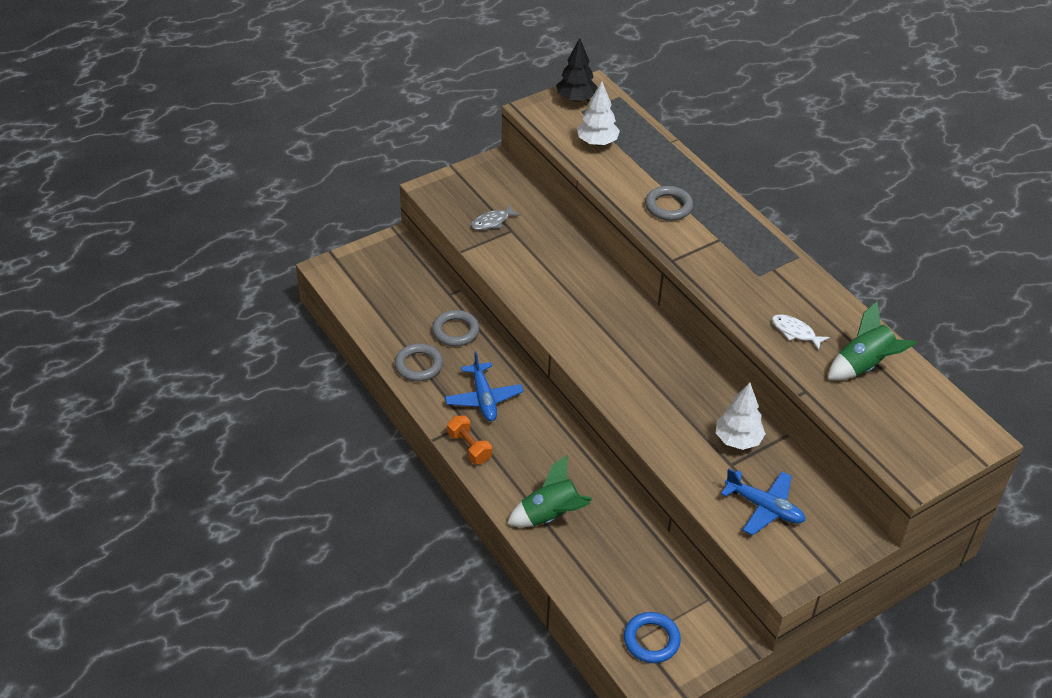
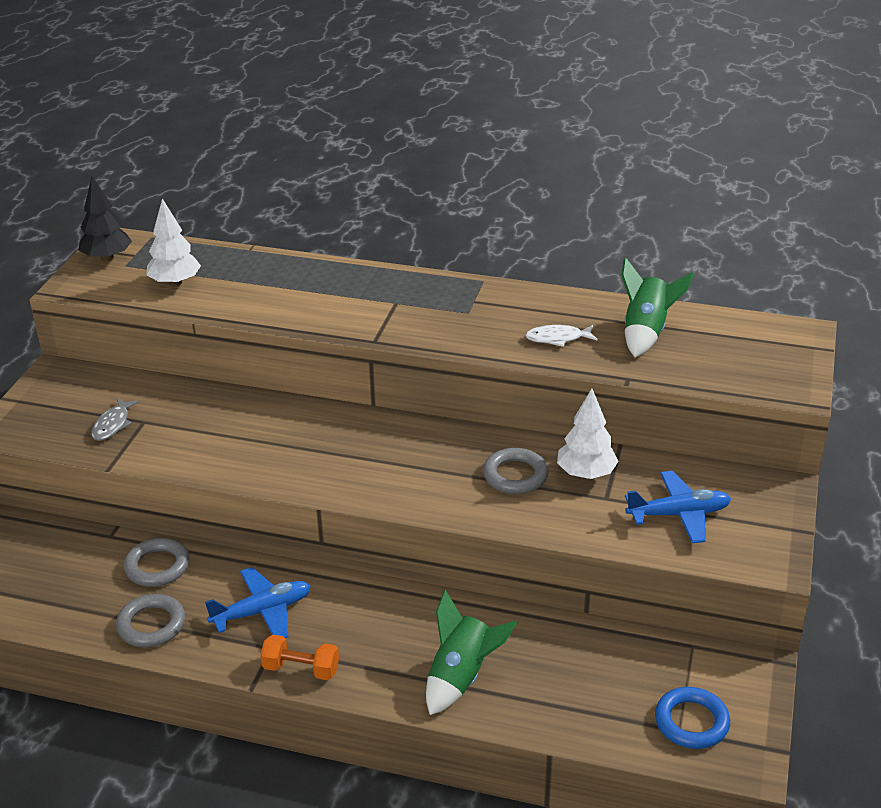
camera: 40 degrees left, 10 degrees down
(483, 398) = (262, 612): blue plane -> blue plane turned 60 degrees counterclockwise
(668, 206) = (314, 300): grey ring -> grey ring (515, 475)

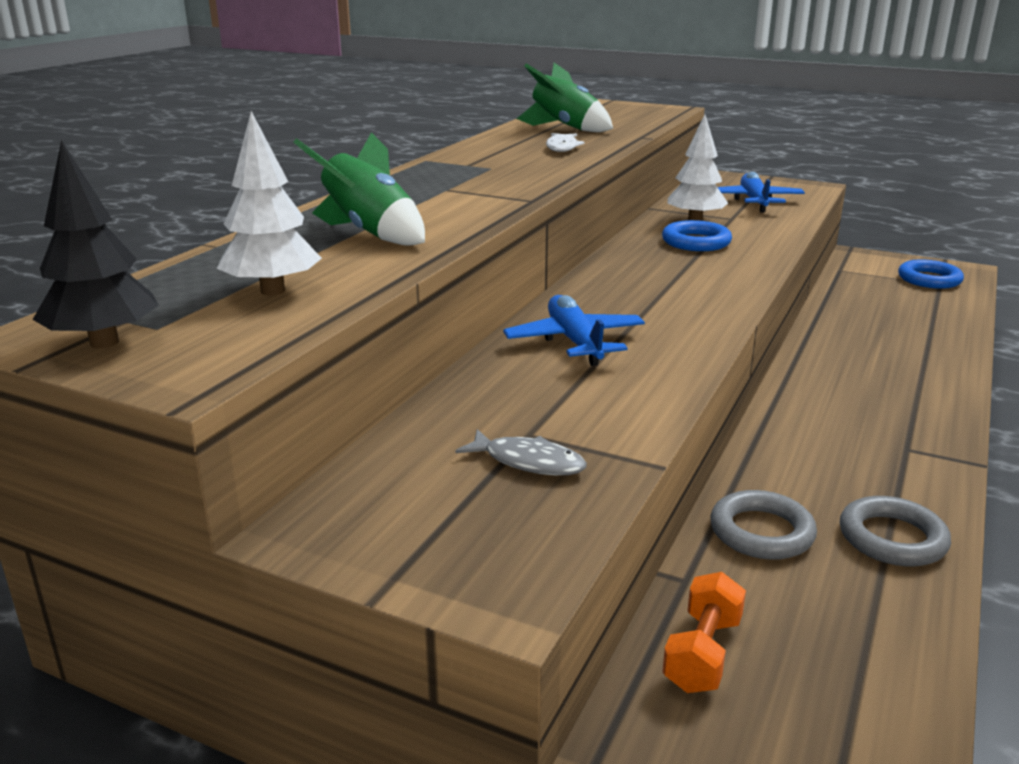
camera: 80 degrees left, 10 degrees down
(262, 612) = (843, 452): blue plane -> blue plane (575, 342)
(301, 669) = (936, 432): orange dumbbell -> orange dumbbell (702, 653)
(461, 676) = (913, 352): green rocket -> green rocket (370, 233)
(515, 475) = (696, 242): grey ring -> blue ring

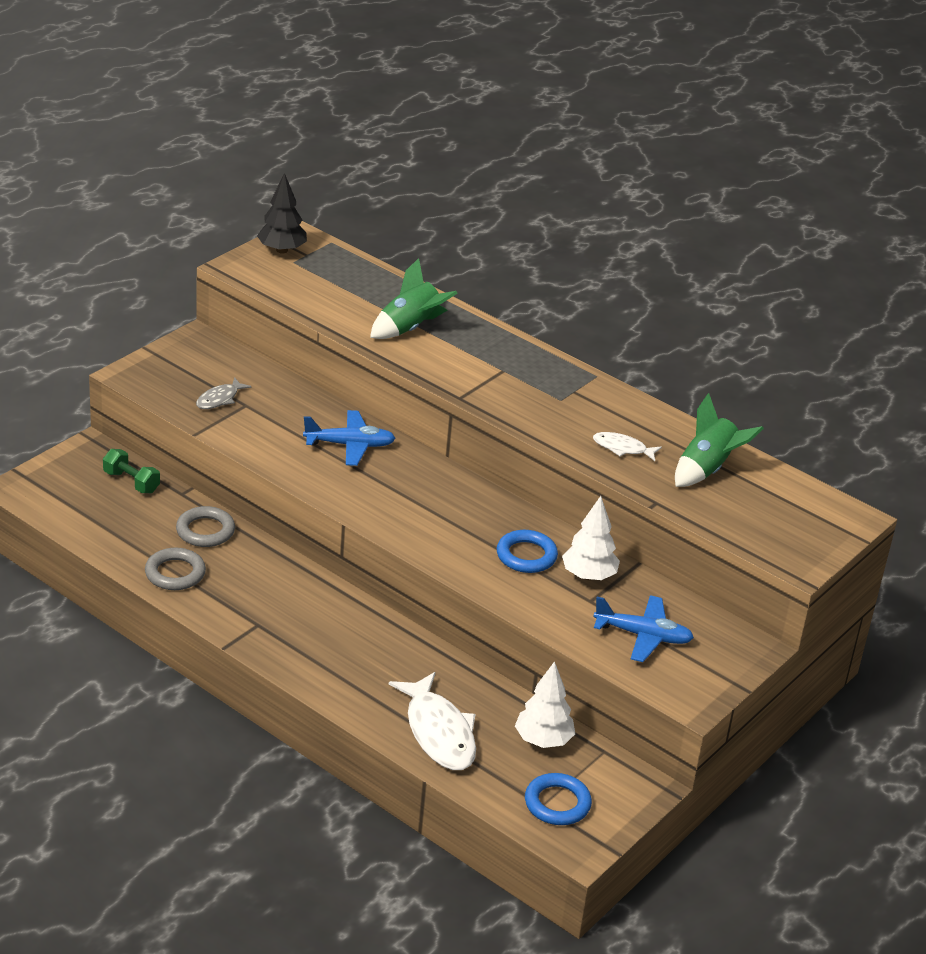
camera: 100 degrees right, 10 degrees up
(273, 291) = (325, 291): white tree -> white tree (543, 740)
(702, 653) = (131, 482): orange dumbbell -> green dumbbell
(922, 328) = (438, 732): none -> white fish

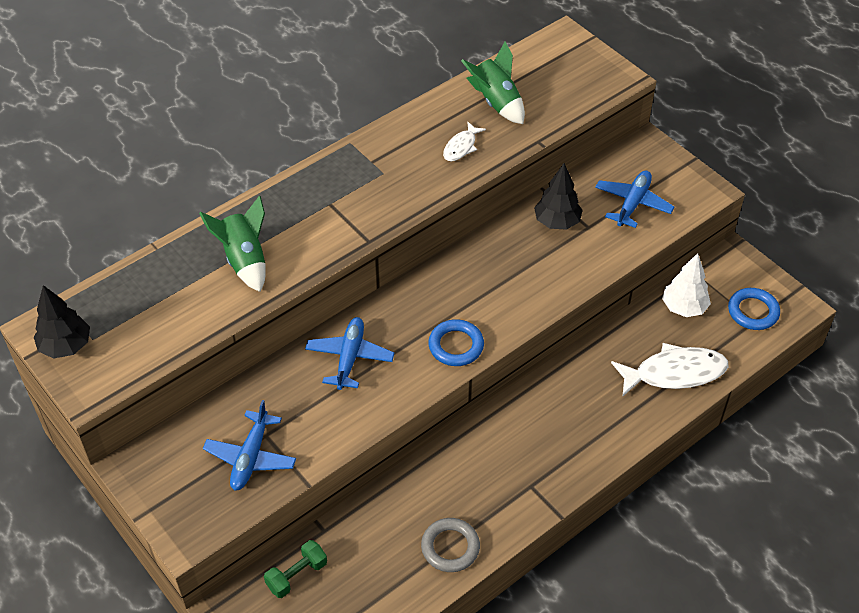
camera: 75 degrees left, 15 degrees up
(205, 531) = (388, 515): grey ring -> none
(219, 399) = (251, 457): grey fish -> blue plane
(526, 556) = (528, 257): blue ring -> blue ring (456, 346)
(588, 576) = (557, 222): white tree -> black tree

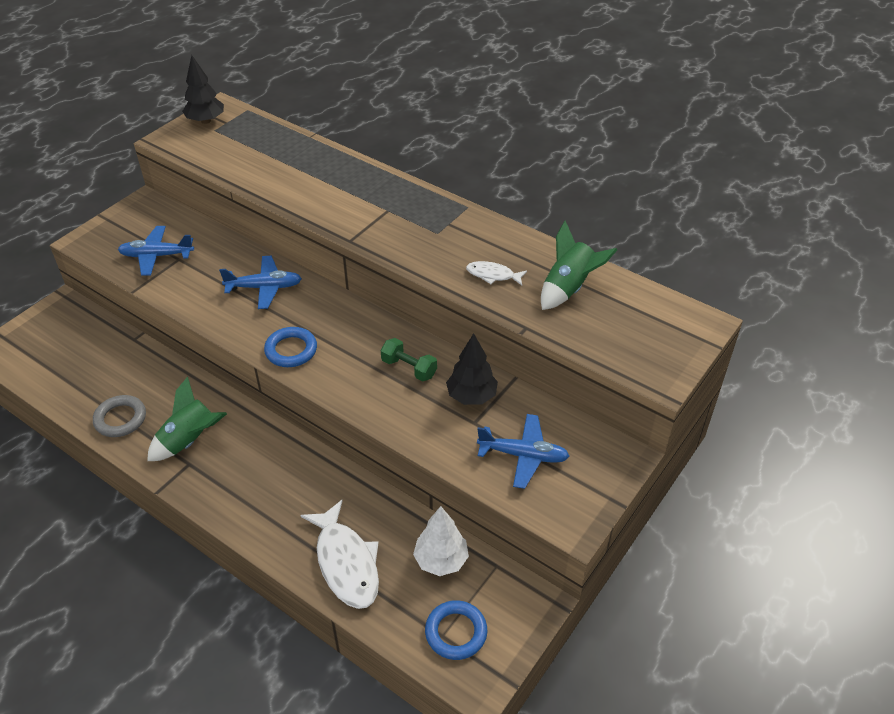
camera: 75 degrees right, 5 degrees down
(244, 260) = (309, 179): green rocket -> green rocket (190, 440)
(297, 575) = (92, 333): green dumbbell -> green dumbbell (409, 368)

